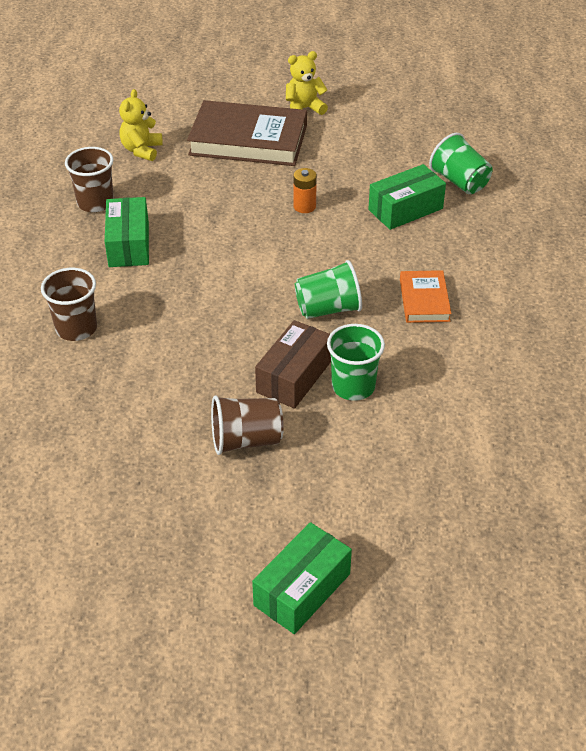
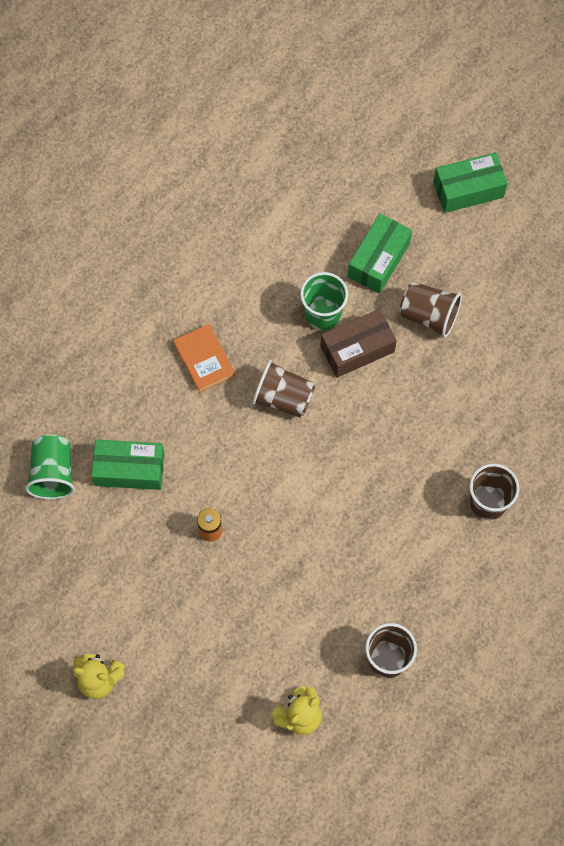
camera: 145 degrees left, 25 degrees up
(129, 244) = (391, 579): green box -> green box (378, 260)
(248, 140) = (189, 663): brown book -> none
(328, 309) = (283, 398): green cup -> brown cup
(424, 300) = (204, 360): orange book -> orange book turned 60 degrees counterclockwise

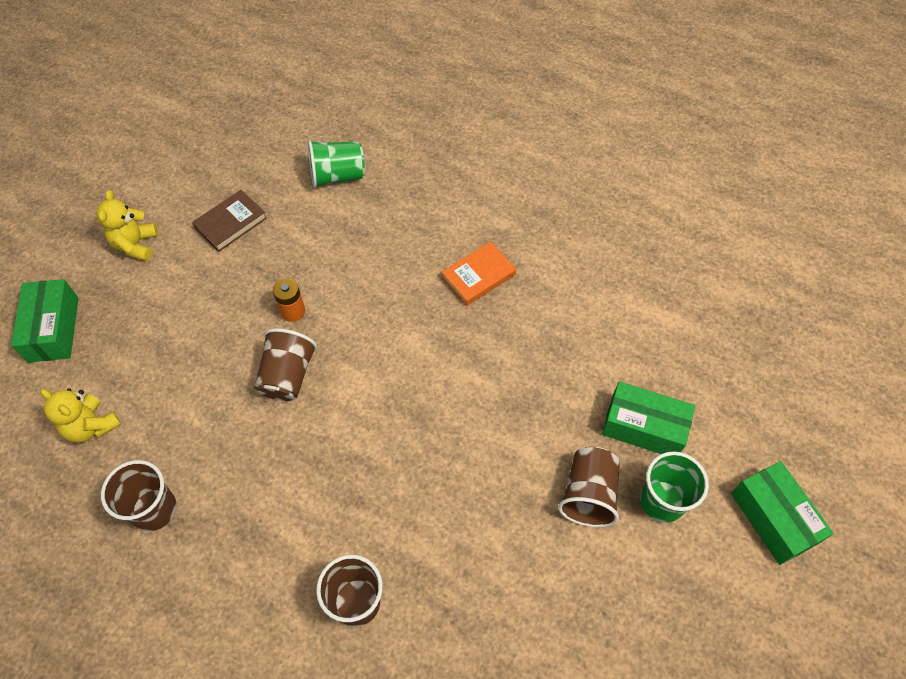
camera: 80 degrees right, 10 degrees down
(91, 583) = (231, 223): none -> brown book
(129, 469) = (349, 233): green box -> green box (53, 329)
(283, 398) = (450, 355): brown cup -> brown cup (288, 375)
(323, 314) = (559, 378): green cup -> green cup (662, 501)
(357, 349) = (525, 421): brown box -> none

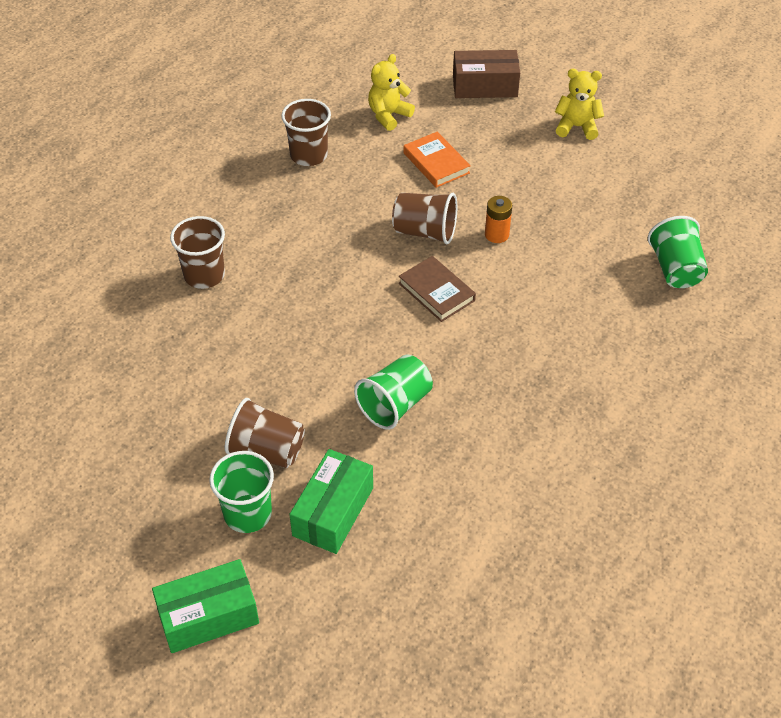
camera: 95 degrees right, 10 degrees down
(53, 329) = (485, 86): green box -> brown box
(231, 223) = (605, 189): brown book -> brown book (436, 292)
(478, 276) = (537, 384): orange book -> orange book (436, 163)
(517, 386) = (395, 405): none -> green cup

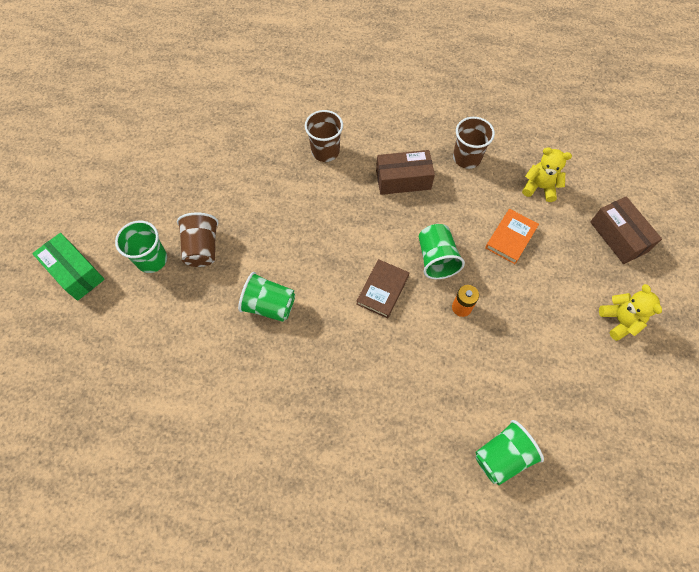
camera: 65 degrees right, 15 degrees up
(300, 219) = (403, 180): none -> brown box
(333, 511) = (170, 305): green box -> none
(425, 232) = (436, 259): brown cup -> green cup

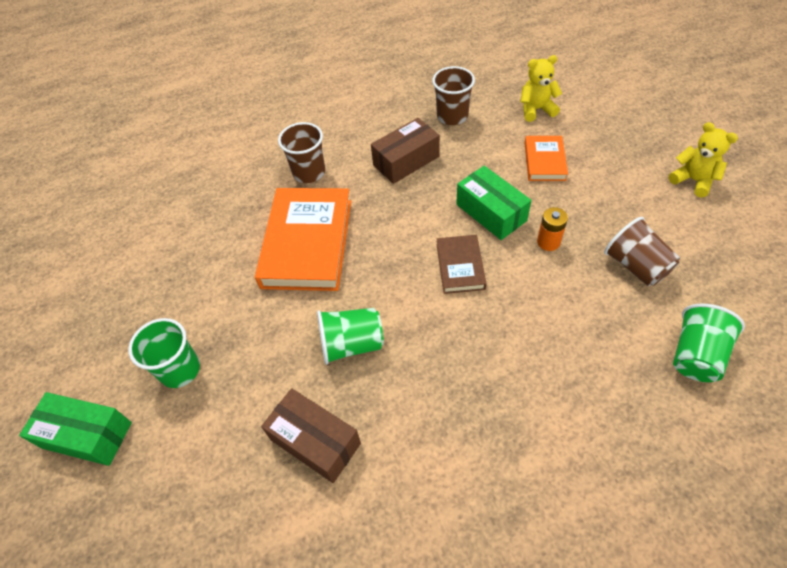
camera: 25 degrees left, 10 degrees down
(202, 248) = (234, 327): brown cup -> brown cup (636, 266)
(288, 210) = (307, 243): none -> orange book
(436, 259) = (491, 212): green cup -> green box
(618, 236) = (634, 115): brown box -> brown box (315, 441)

